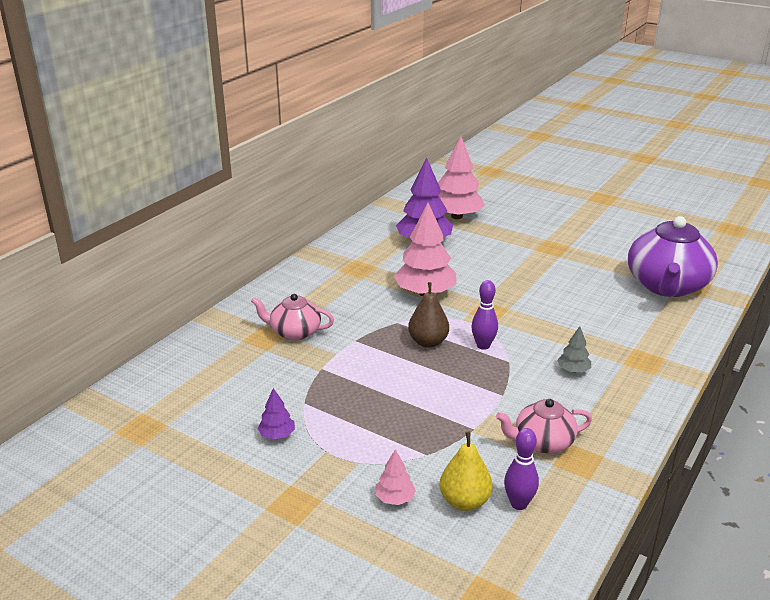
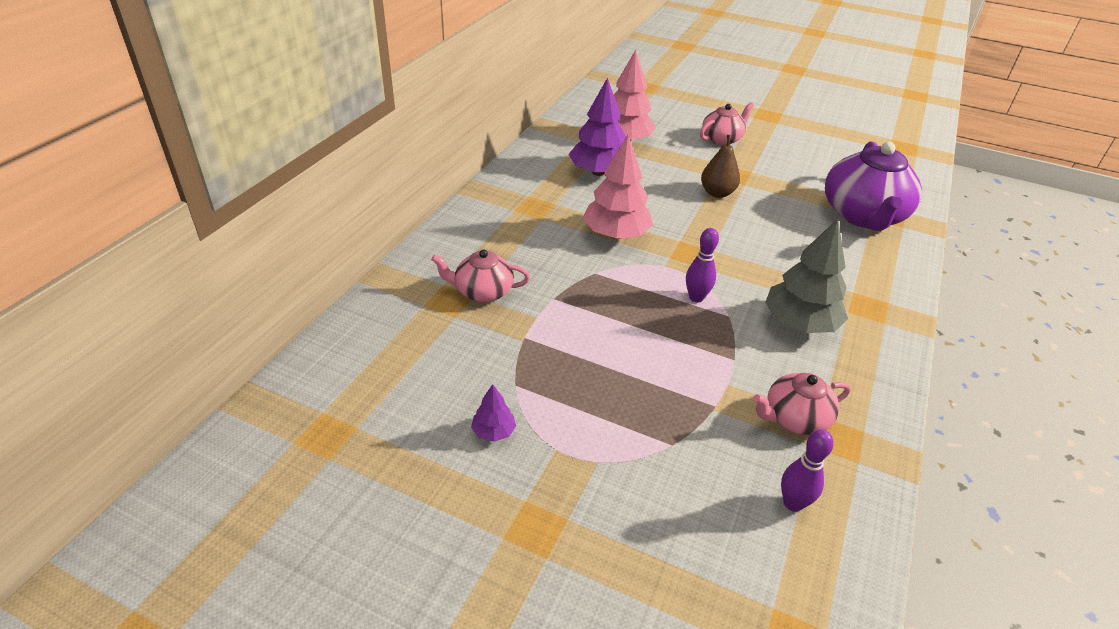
camera: 10 degrees left, 10 degrees up
(395, 498) = (652, 509): pink tree -> none
(428, 342) = (635, 296): brown pear -> brown pear (717, 193)
(464, 501) = (732, 506): yellow pear -> none
(550, 217) = (722, 139): none -> pink teapot
(573, 370) = (800, 323): grey tree -> grey tree, size x2.14

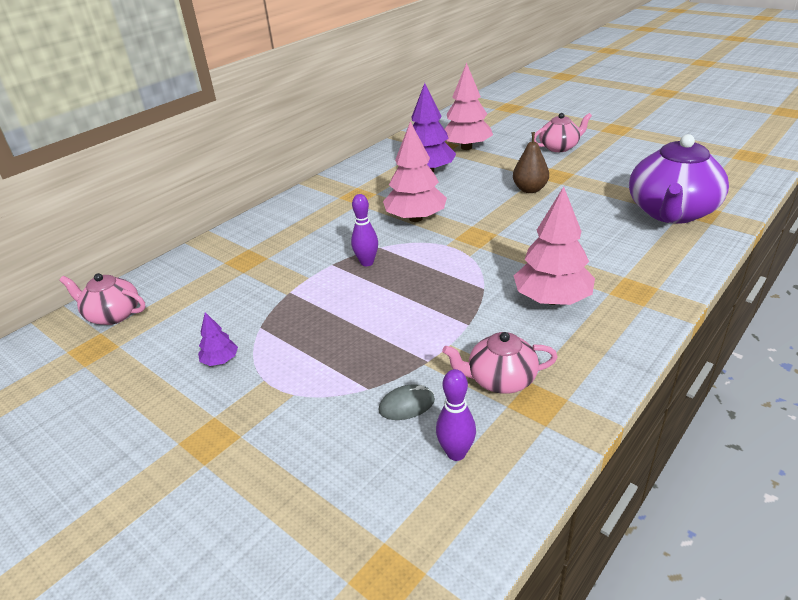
camera: 20 degrees right, 5 degrees down
(482, 291) = (276, 255): pink teapot -> pink teapot (113, 315)
(696, 297) = (460, 271): purple bowling pin -> purple bowling pin (367, 262)
(720, 458) = (407, 405): none -> grey mouse
(800, 323) = (552, 299): grey tree -> pink tree

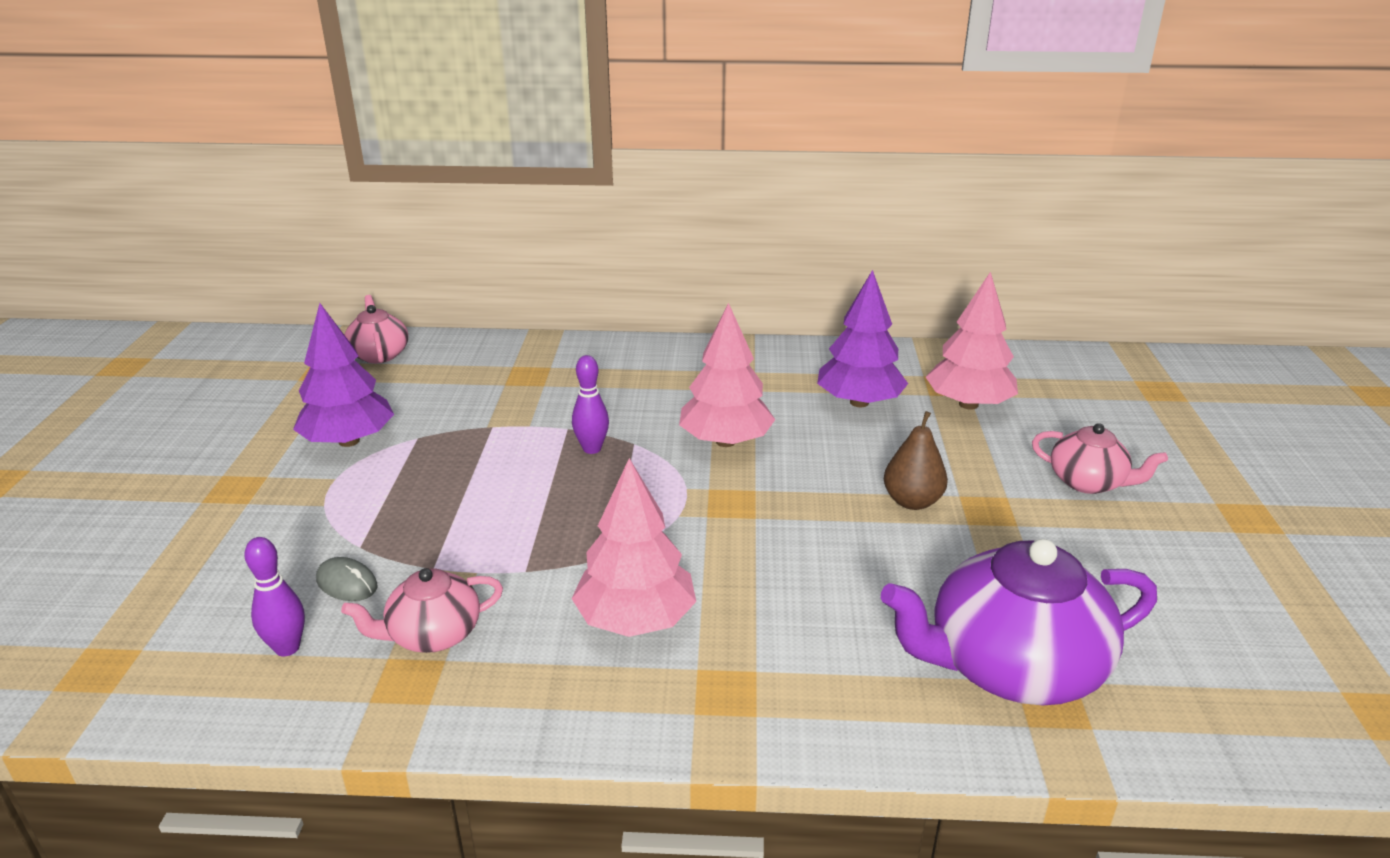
camera: 50 degrees right, 5 degrees down
(220, 360) = (349, 441): purple tree -> purple tree, size x2.14
(500, 379) = (433, 635): pink teapot -> pink teapot turned 75 degrees counterclockwise

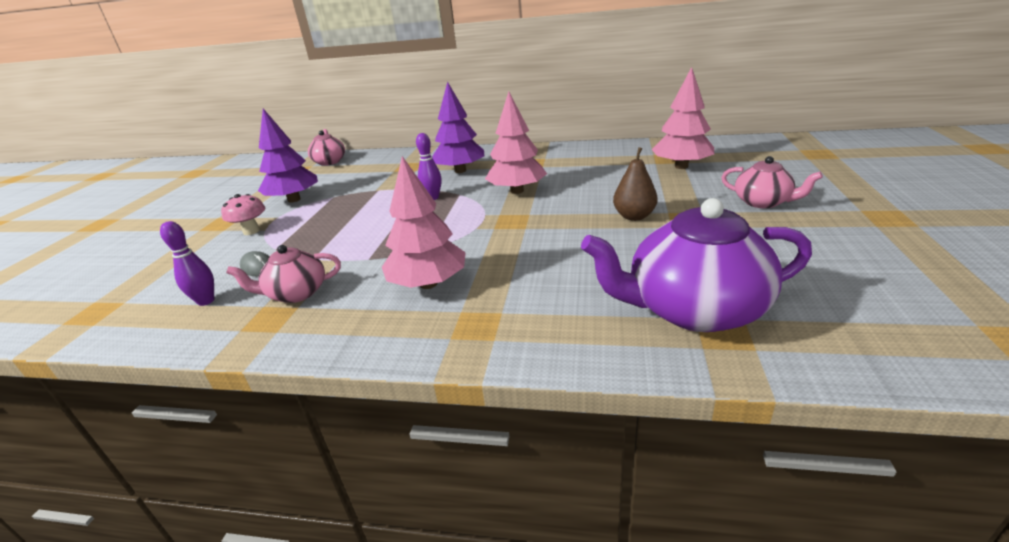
camera: 10 degrees right, 0 degrees up
(301, 508) = (251, 231): none -> pink mushroom
(859, 402) = (608, 169): purple tree -> purple tree (460, 171)

